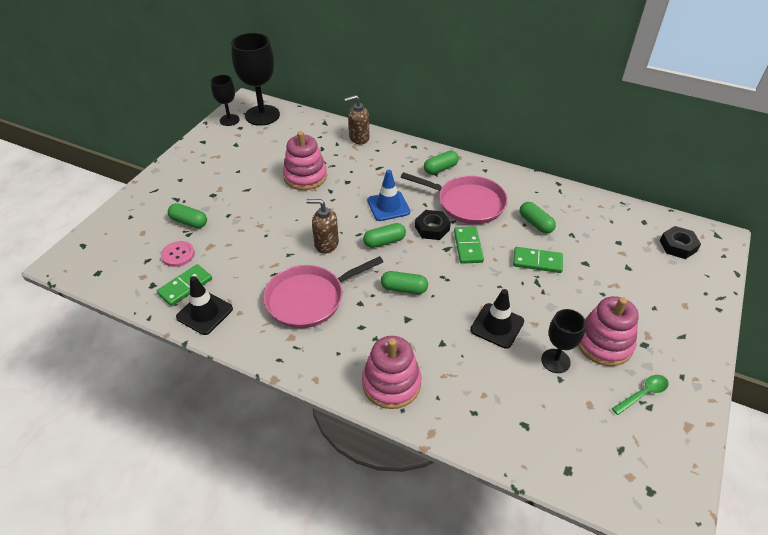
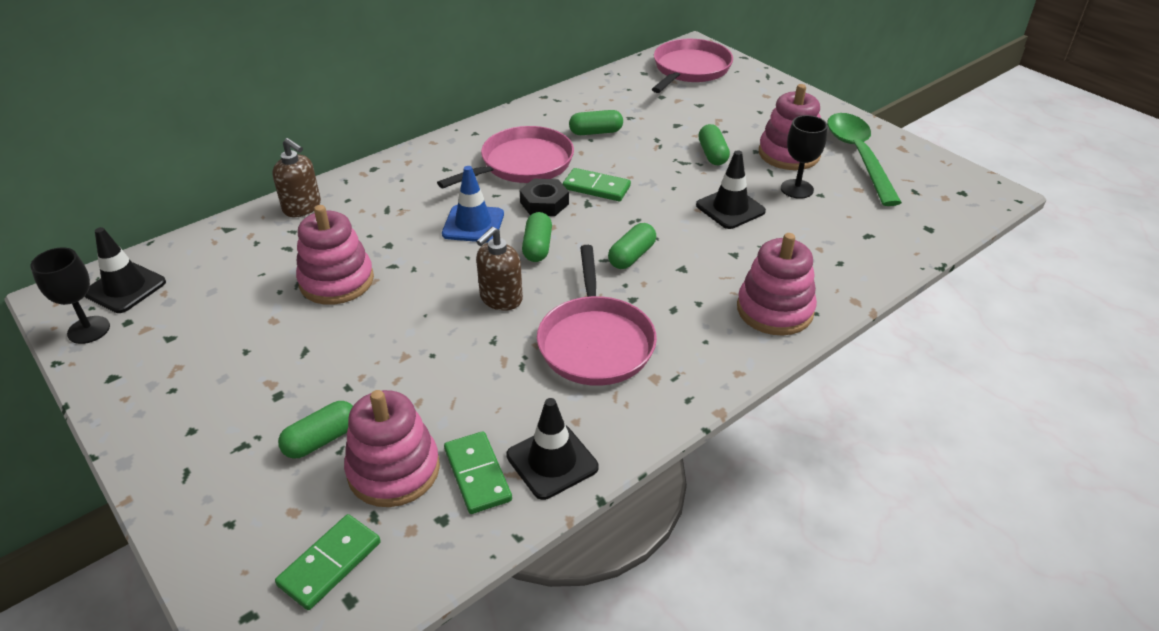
camera: 65 degrees left, 5 degrees down
(178, 255) = (394, 470): pink button -> pink stacking toy
(262, 115) = (125, 288): black goblet -> black traffic cone
(359, 138) = (302, 207): brown soap dispenser -> brown soap dispenser turned 60 degrees counterclockwise
(440, 168) = (440, 162): green capsule -> green capsule (712, 154)
(537, 261) = (654, 151): green domino -> green domino (330, 563)
(643, 394) = (858, 156): green spoon -> green spoon, size x2.11
(678, 246) = (690, 69): black nut -> pink pan

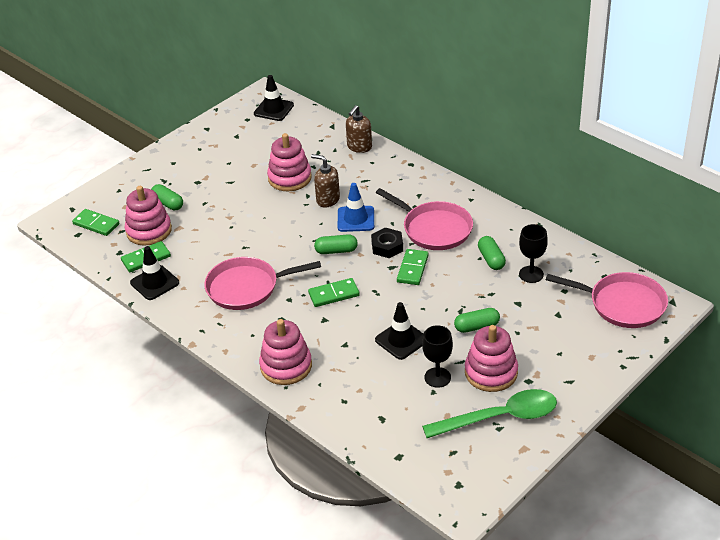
camera: 85 degrees right, 0 degrees up
(89, 330) = (240, 110): black goblet -> black goblet (531, 274)
(501, 299) = (282, 244): brown soap dispenser -> brown soap dispenser (327, 200)
(631, 256) = (334, 294): green capsule -> green domino

